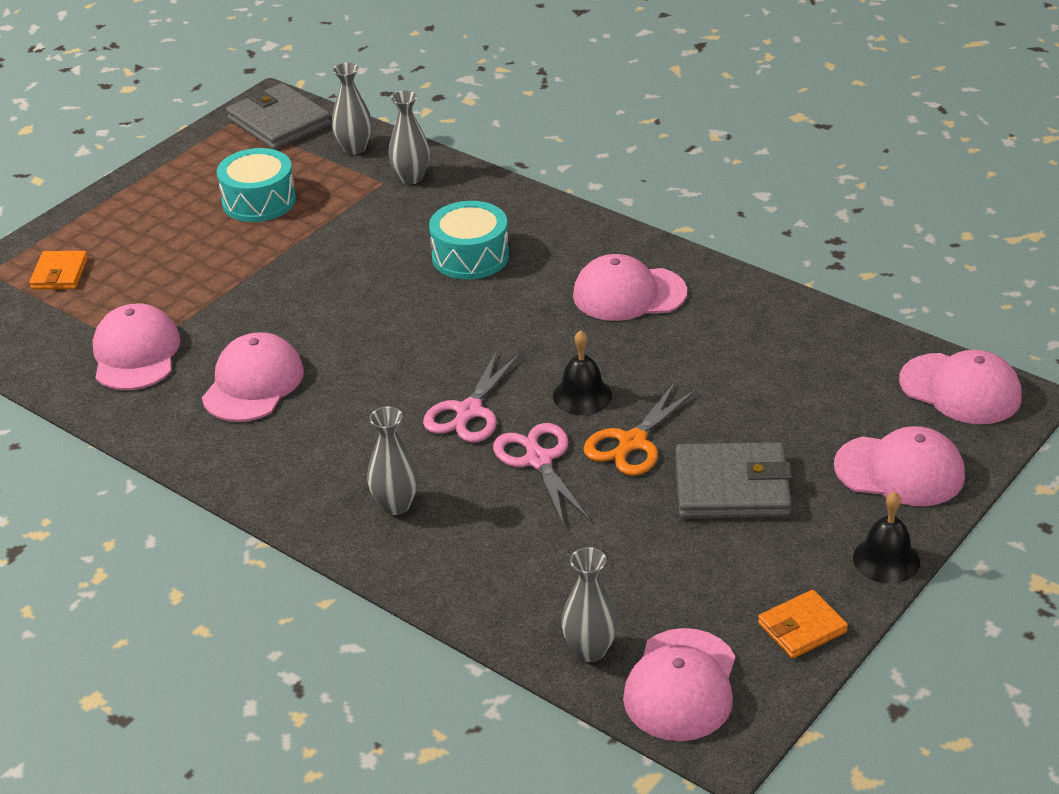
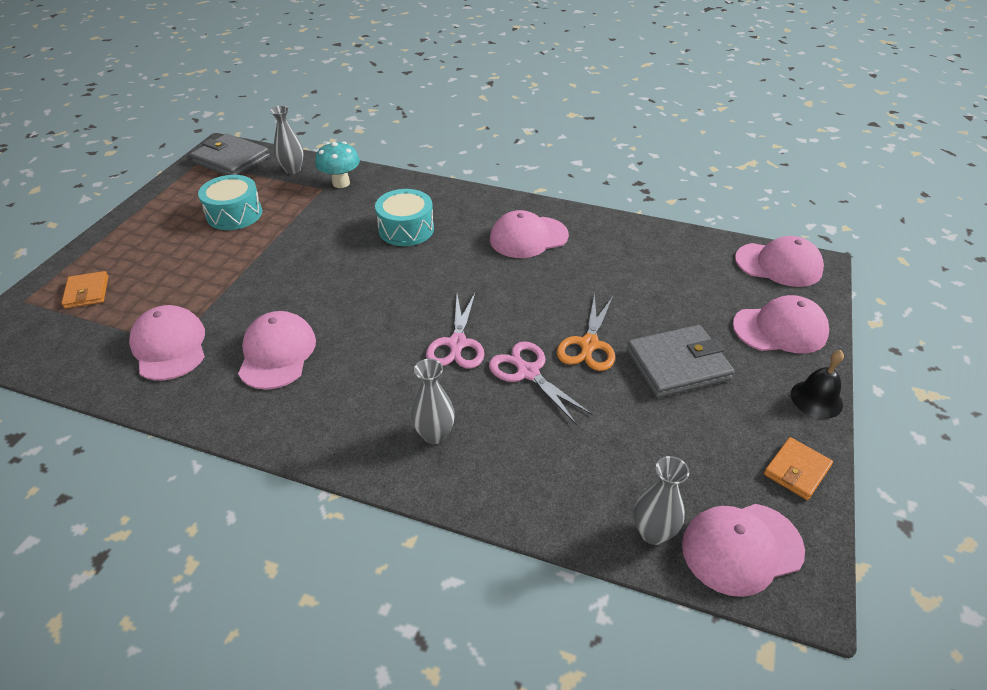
camera: 20 degrees left, 5 degrees up
(411, 178) = (341, 183): grey vase -> turquoise mushroom
(582, 396) = (534, 315): black bell -> none
(681, 685) = (741, 548): pink cap -> pink cap turned 75 degrees clockwise

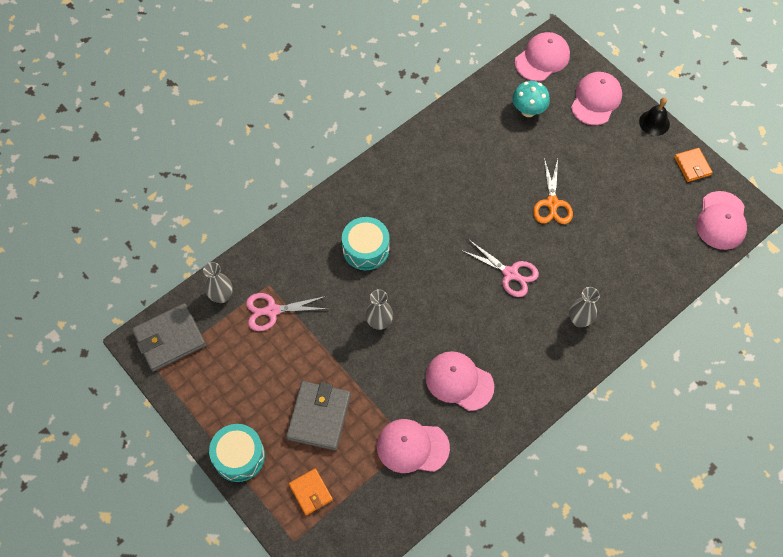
camera: 60 degrees left, 20 degrees up
(87, 292) = (311, 492): orange wallet -> orange wallet turned 45 degrees clockwise
(234, 214) = (265, 361): turquoise drum -> turquoise drum (239, 456)
(341, 183) = (269, 268): turquoise mushroom -> turquoise mushroom (528, 111)
(528, 237) = (426, 178): pink cap -> none
(528, 372) = (557, 248): pink scissors -> pink scissors (272, 311)
(589, 344) = (552, 203): orange scissors -> orange scissors turned 45 degrees clockwise
(653, 532) = (695, 252): grey vase -> grey vase (379, 322)
(677, 365) = (594, 169): grey wallet -> grey wallet (319, 416)

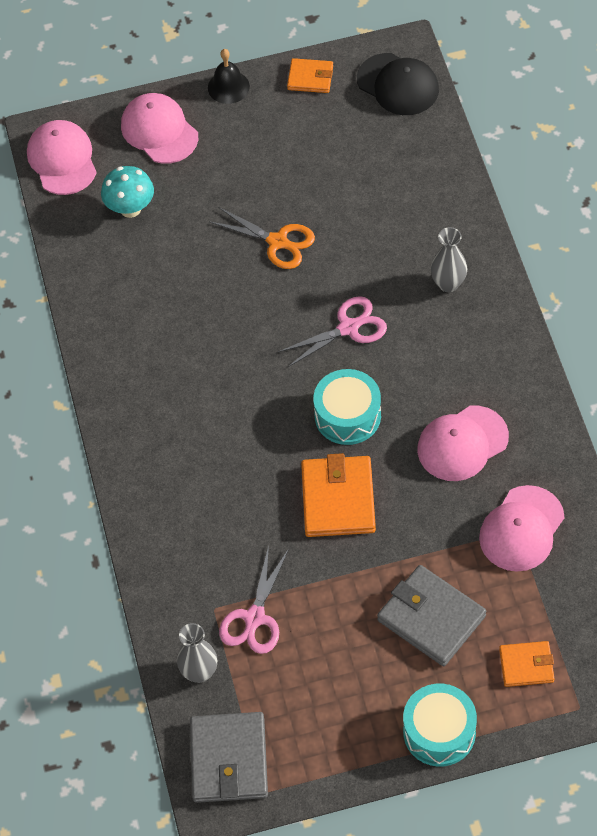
camera: 60 degrees left, 5 degrees down
(366, 249) = (225, 473): turquoise drum -> turquoise drum (347, 415)
(379, 322) = (338, 499): grey vase -> orange wallet
(721, 221) = (398, 85): pink cap -> black cap

